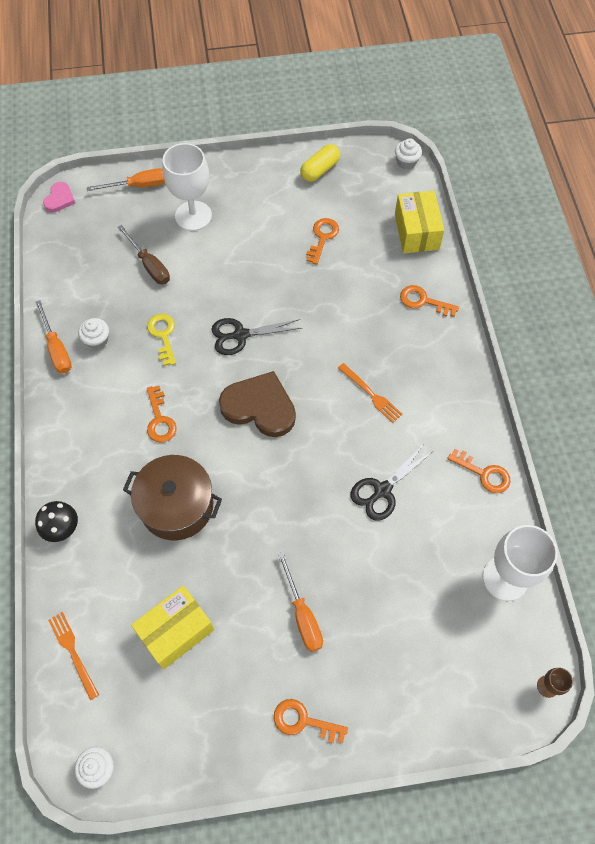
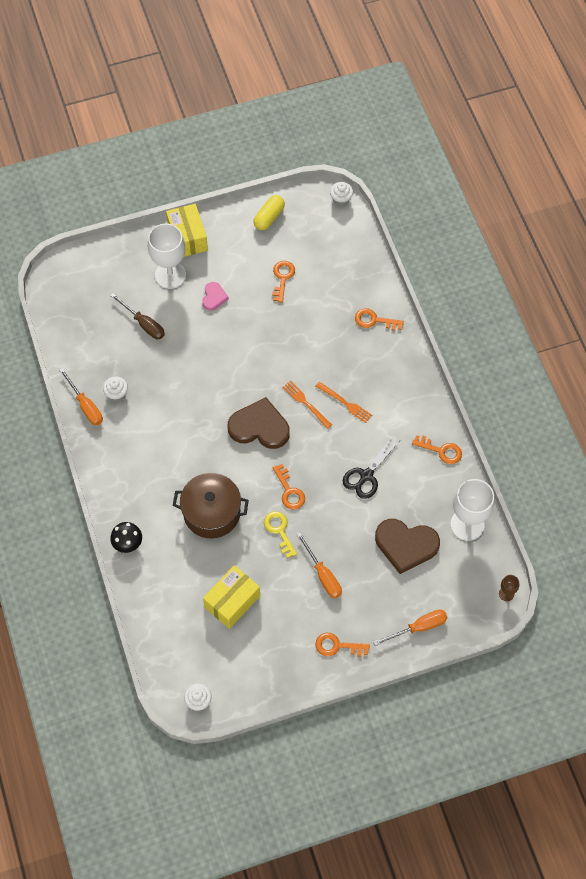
camera: 10 degrees left, 0 degrees up
(59, 199) = (52, 277): pink heart -> pink heart (214, 297)
(73, 652) = (160, 628): orange fork -> orange fork (306, 403)
(139, 186) = (117, 255): orange screwdriver -> orange screwdriver (418, 627)
(160, 419) = (183, 449): orange key -> orange key (289, 491)
(163, 335) = (169, 381): yellow key -> yellow key (279, 531)
(240, 335) = (232, 371): black scissors -> none
(416, 232) = (359, 261): yellow box -> yellow box (188, 238)
(419, 593) = (406, 545): none -> brown heart

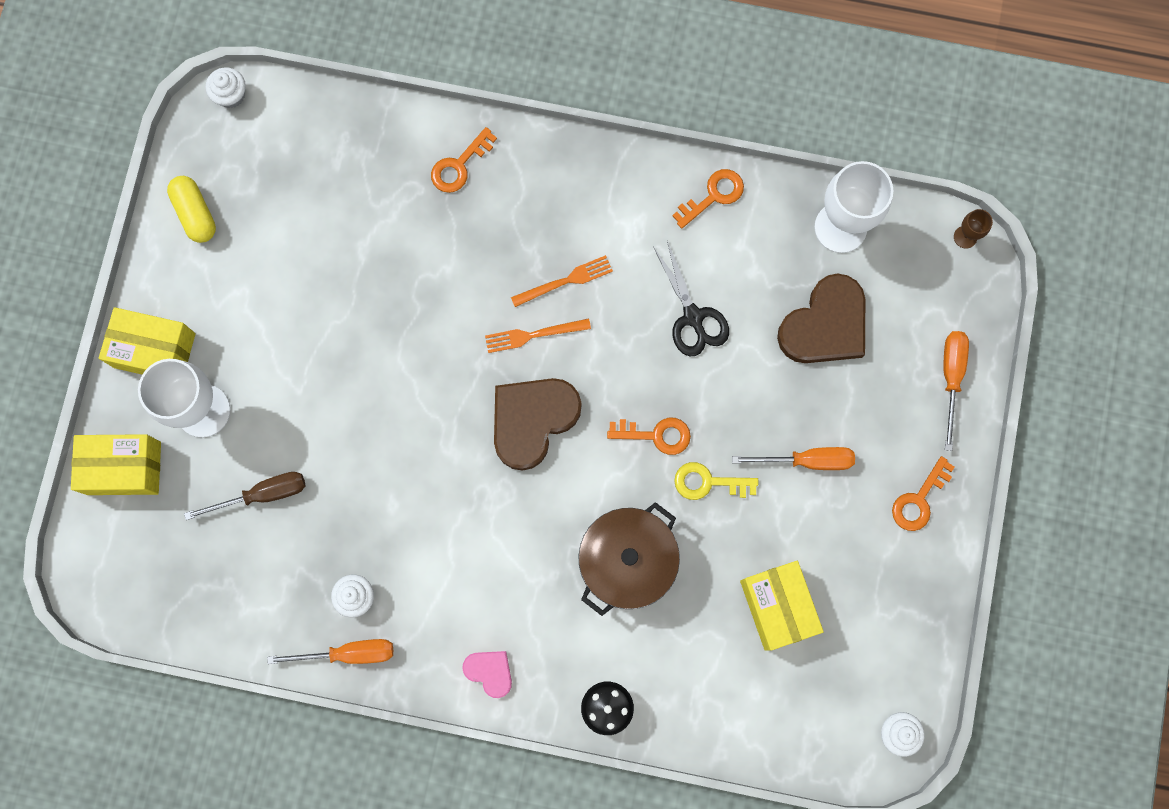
camera: 60 degrees left, 15 degrees up
(120, 257) = (124, 468): none -> yellow box
(214, 297) = (281, 368): pink heart -> pink heart (490, 672)
(282, 278) = (311, 252): orange key -> none

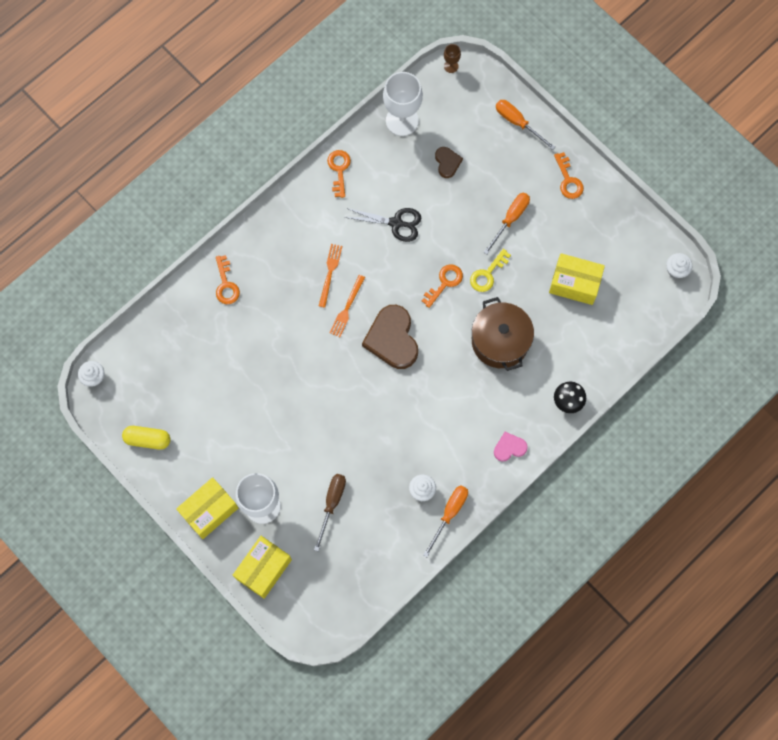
camera: 55 degrees left, 5 degrees down
(825, 325) = (447, 162): brown heart -> brown heart, size x0.51

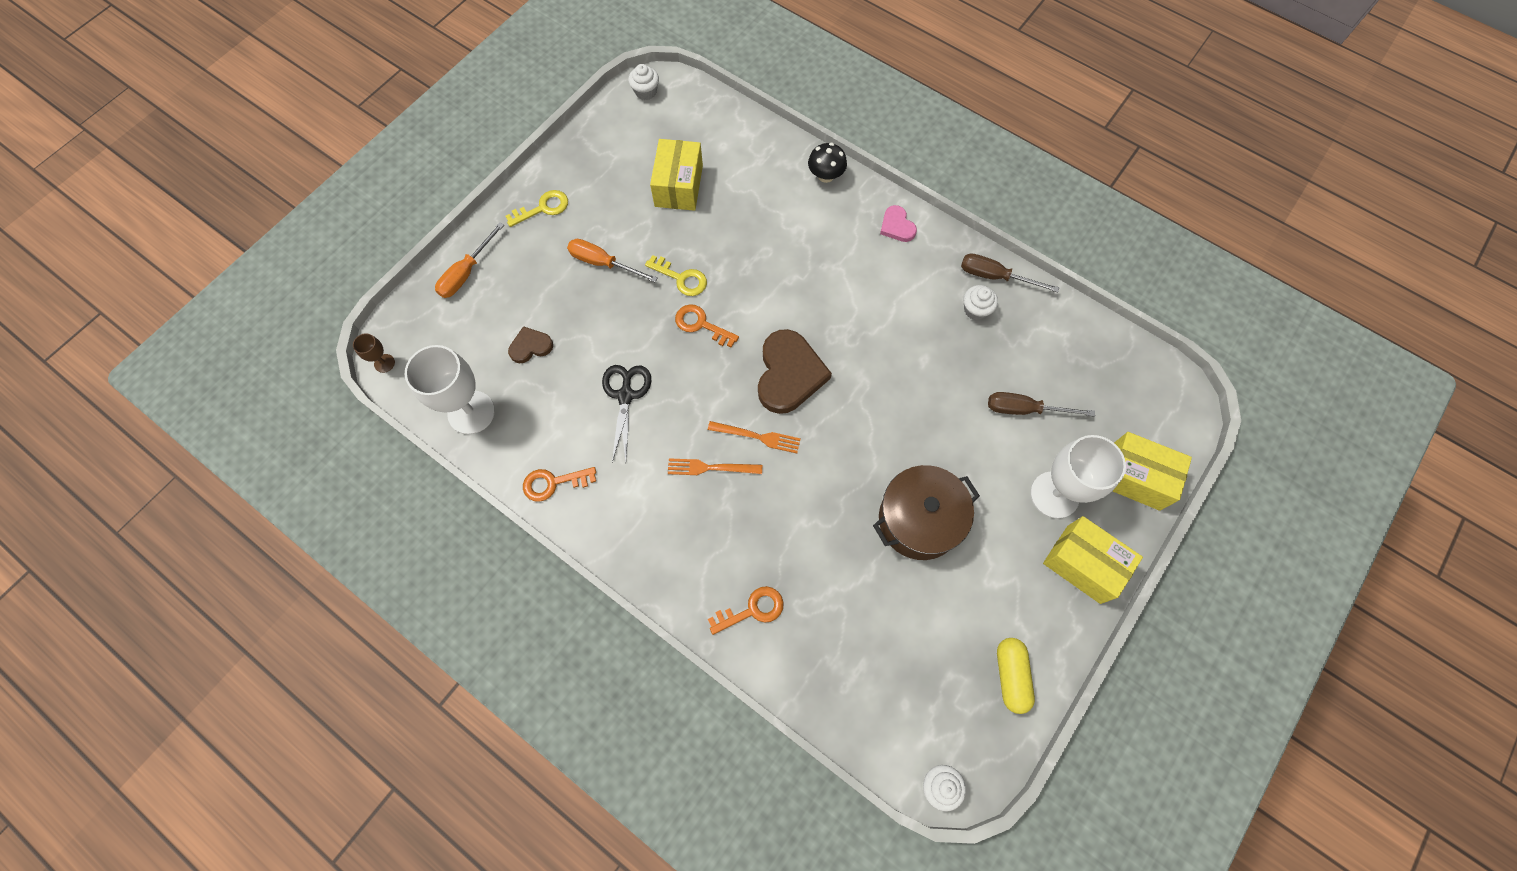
camera: 100 degrees left, 5 degrees down
(392, 339) = (789, 374): brown heart -> brown heart turned 60 degrees counterclockwise
(449, 514) = (995, 276): orange screwdriver -> brown screwdriver
(500, 341) = (766, 253): brown pot -> brown pot (919, 520)
(568, 180) = (543, 208): orange key -> yellow key

